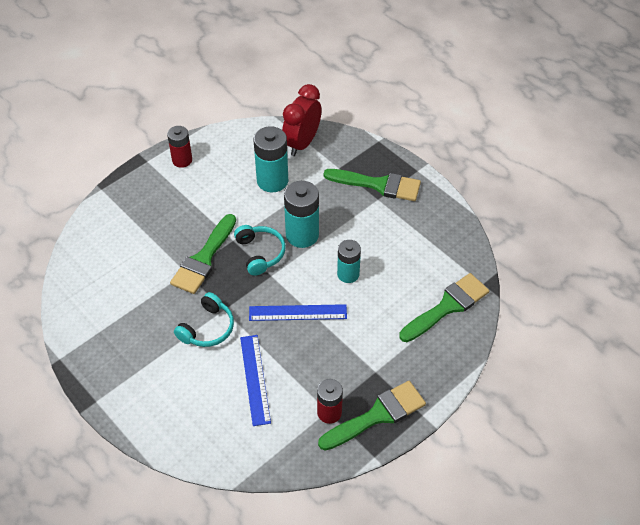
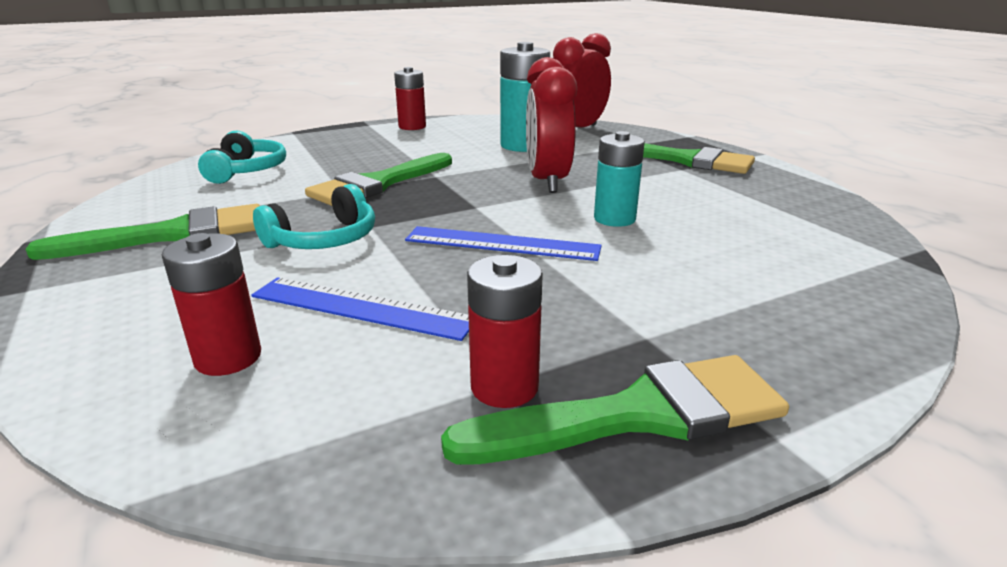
camera: 15 degrees right, 25 degrees down
(220, 422) = (228, 357): none -> red battery
(255, 379) = (362, 307): blue ruler -> blue ruler turned 75 degrees counterclockwise
(260, 253) = (470, 188): turquoise headphones -> turquoise headphones (247, 171)
(302, 235) = (547, 181): turquoise battery -> red clock
(447, 307) = (823, 273): green brush -> green brush (172, 235)

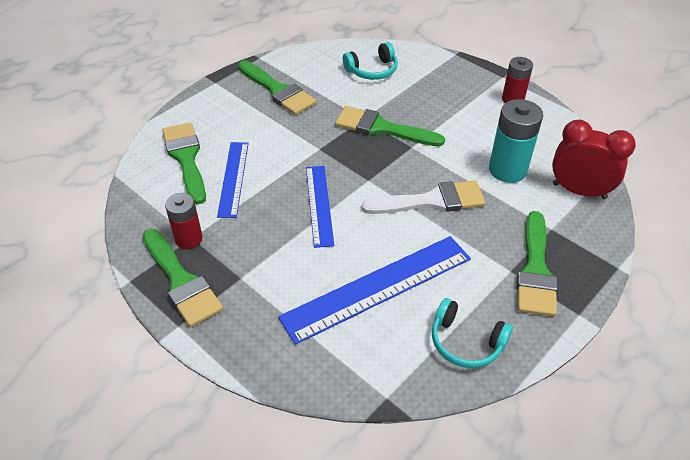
camera: 70 degrees right, 20 degrees up
(228, 357) = (186, 158): red battery -> green brush
(324, 239) = (294, 139): turquoise headphones -> turquoise headphones (466, 342)
(547, 181) = (431, 201): red clock -> white brush
(614, 219) = (380, 246): turquoise battery -> none
(696, 232) = (378, 288): none -> blue ruler

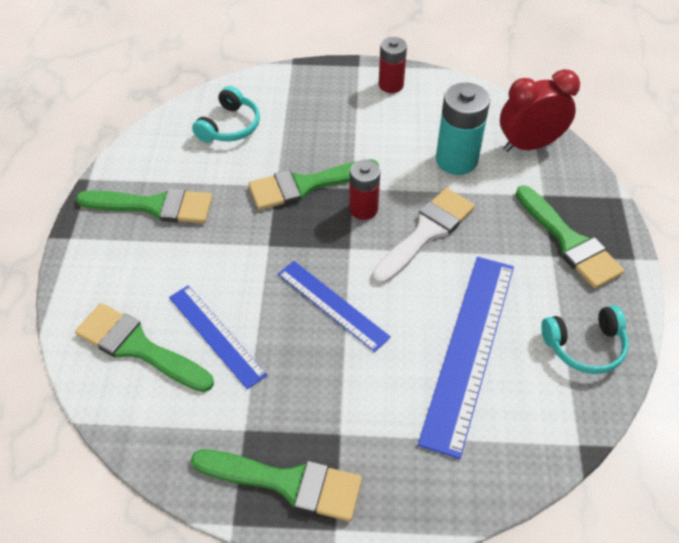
camera: 40 degrees left, 5 degrees up
(189, 239) = (244, 433): red battery -> red battery (363, 209)

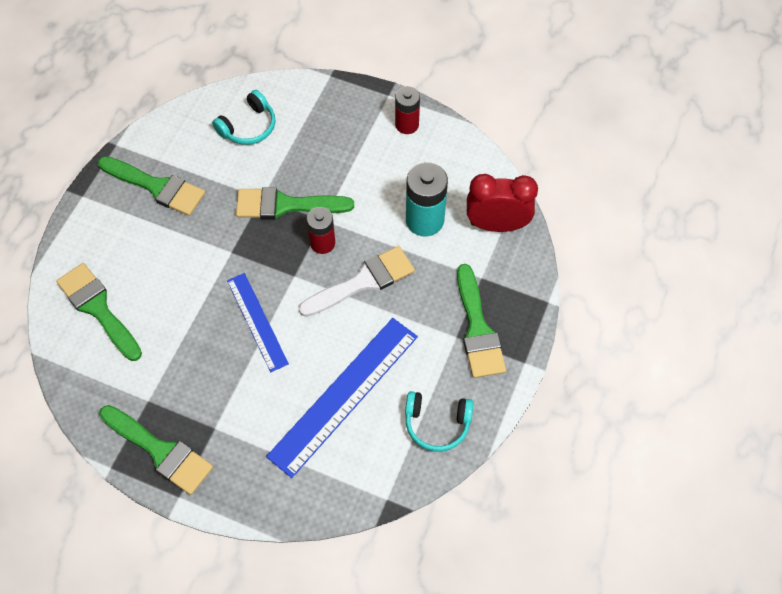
camera: 20 degrees right, 10 degrees up
(216, 335) = (159, 317): blue ruler -> none

